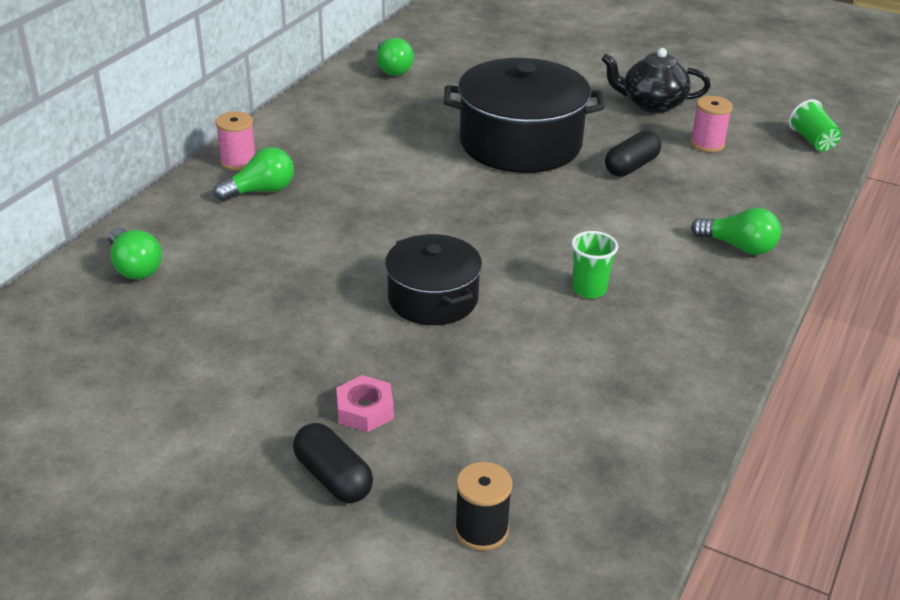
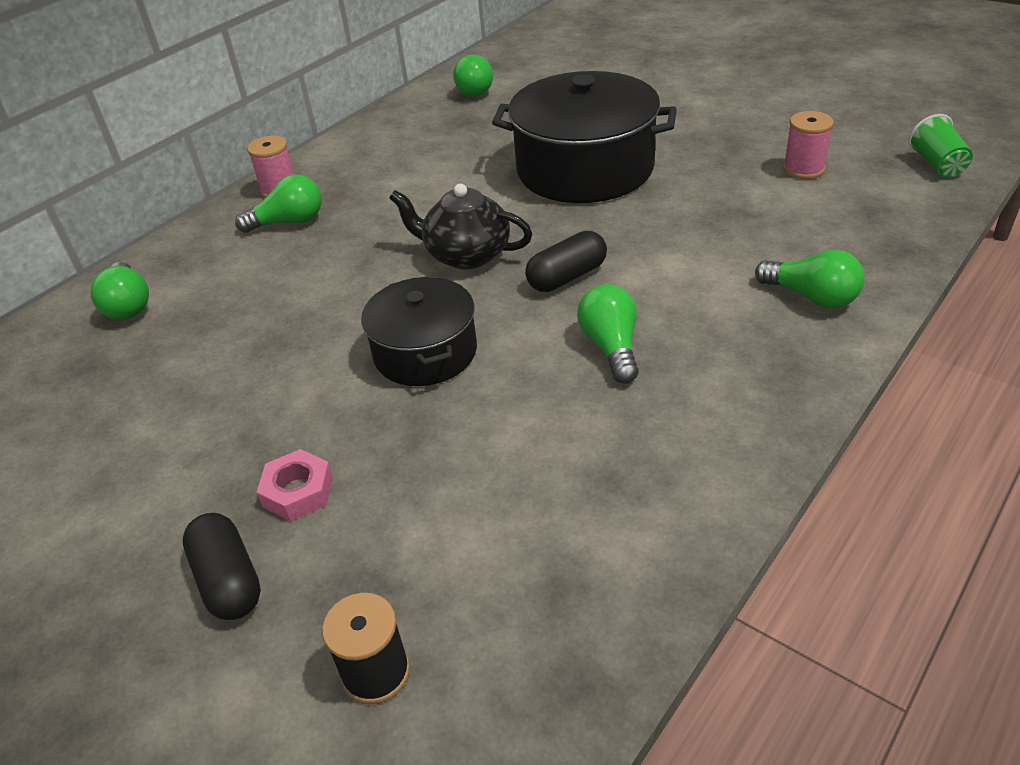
camera: 15 degrees right, 5 degrees up
(589, 289) = (611, 347): green cup -> green light bulb
(631, 166) = (704, 196): black capsule -> black capsule (567, 277)
(652, 104) = (749, 123): black teapot -> black teapot (466, 255)

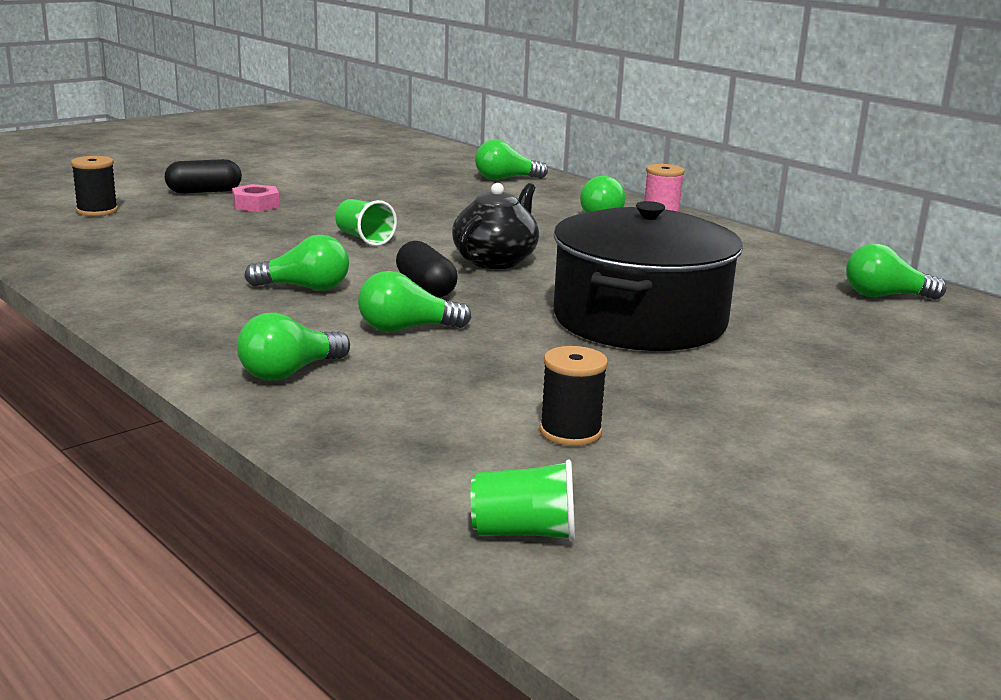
camera: 95 degrees right, 20 degrees down
(425, 352) = (364, 238): black pot -> green cup
(677, 264) = (406, 329): none -> green light bulb
(803, 169) = (570, 432): pink spool -> black spool

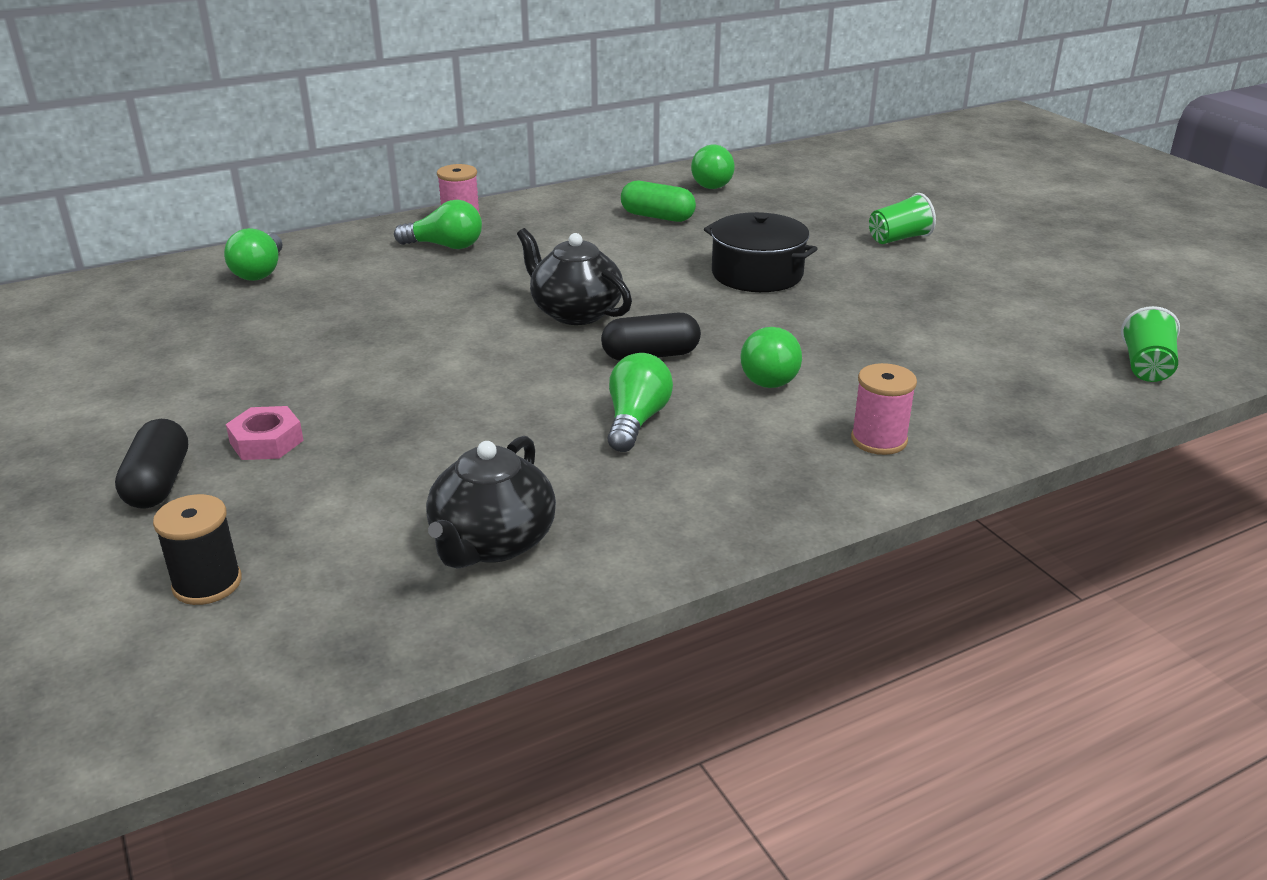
camera: 75 degrees left, 10 degrees up
(129, 261) = (492, 543): none -> black teapot
(289, 372) = (879, 440): green light bulb -> pink spool
(364, 238) = (466, 375): green cup -> green cup (899, 239)
(570, 432) = (987, 332): black spool -> none
(639, 320) = (757, 274): black pot -> black pot, size x0.60
(750, 277) = (657, 217): none -> green capsule

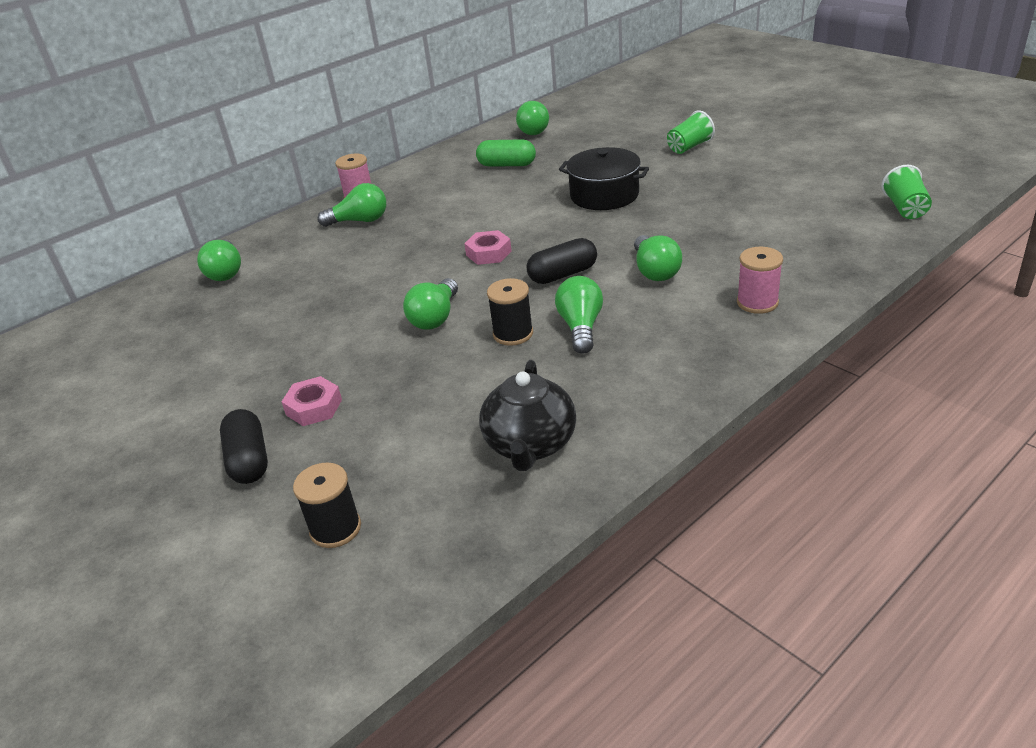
camera: 10 degrees left, 5 degrees up
(467, 372) = (435, 317): none -> green light bulb
(548, 410) = (513, 334): none -> black spool
(575, 312) = (488, 253): black teapot -> pink nut

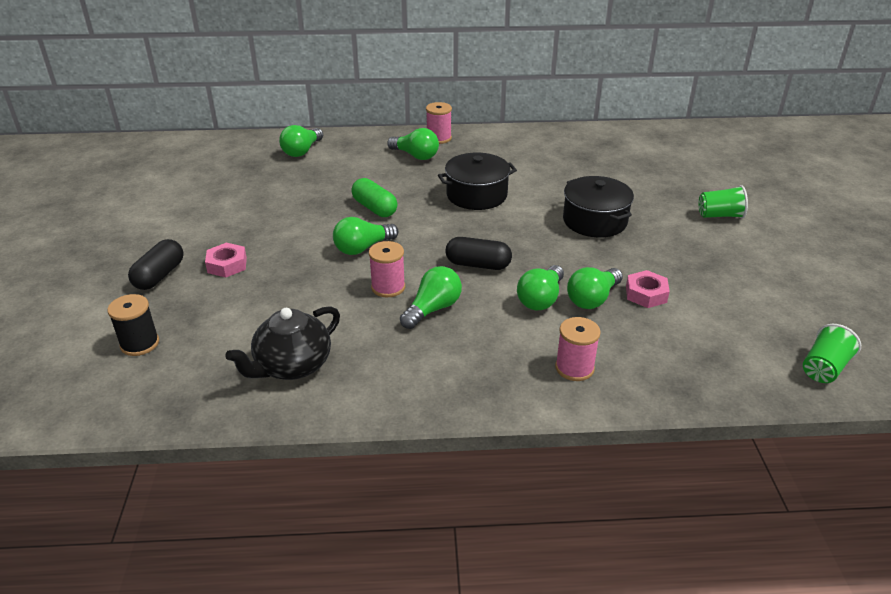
camera: 35 degrees right, 0 degrees up
(472, 224) = (476, 195): none -> black pot
(488, 253) = (456, 222): pink nut -> pink nut (646, 294)
(507, 165) = (563, 162): green capsule -> green capsule (374, 208)
(513, 334) = (388, 287): black spool -> pink spool
(534, 130) = (623, 143): green light bulb -> green light bulb (592, 299)

